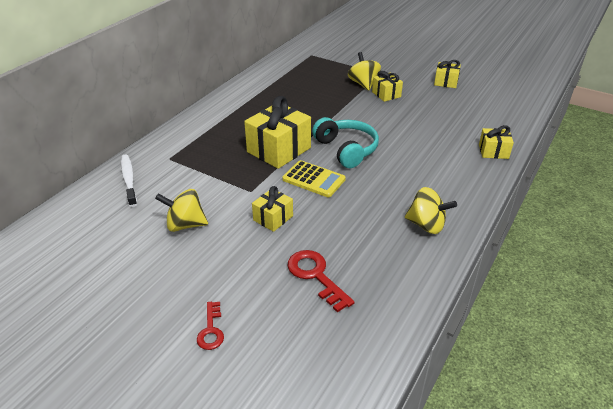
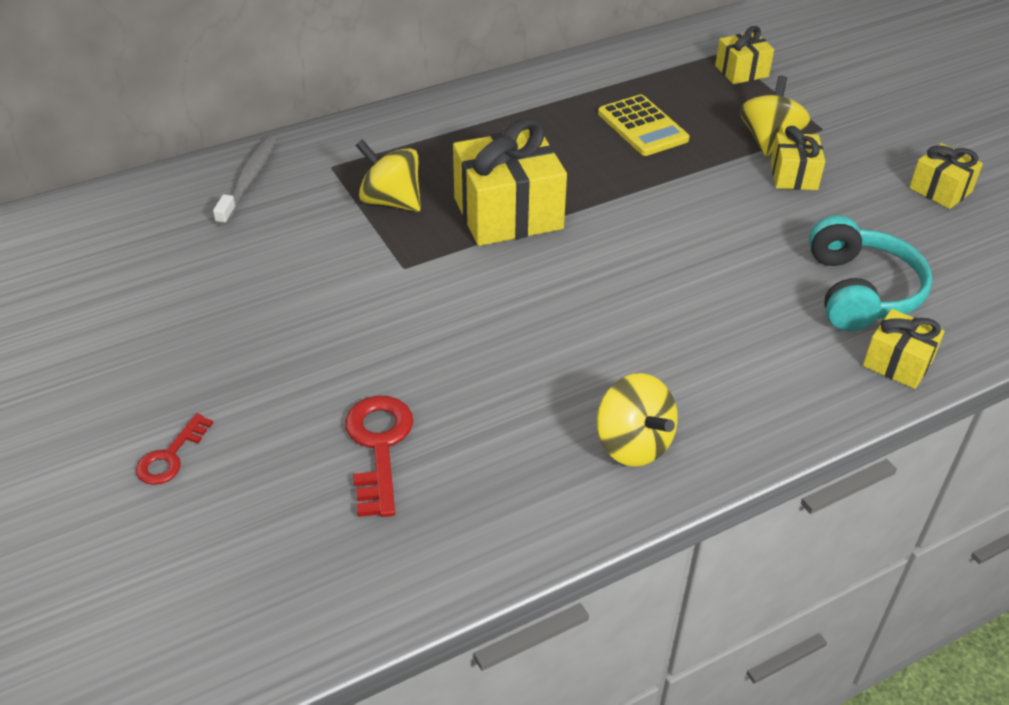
camera: 30 degrees right, 5 degrees up
(129, 180) = (248, 181): white toothbrush -> grey toothbrush
(185, 225) = (266, 283): yellow spinning top -> yellow spinning top (391, 201)
(273, 218) = (398, 326): yellow gift -> yellow gift (741, 71)
(313, 179) = (518, 287): yellow calculator -> yellow calculator (642, 126)
(346, 149) = (621, 255): turquoise headphones -> turquoise headphones (860, 291)

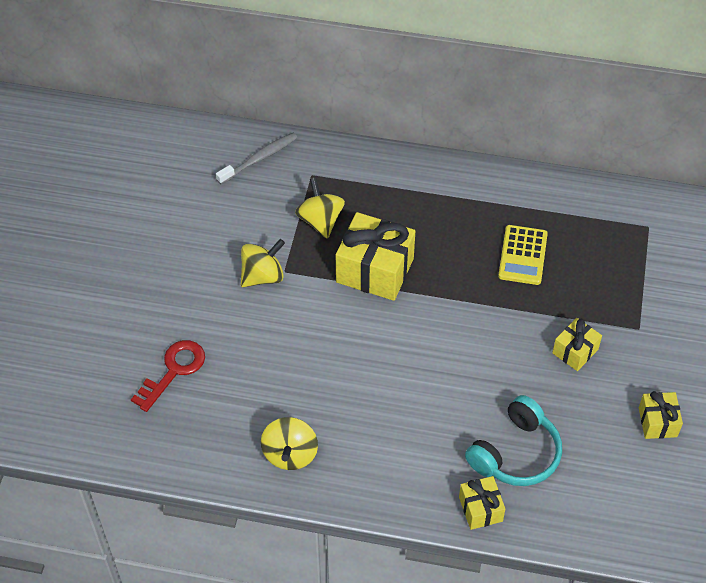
camera: 40 degrees right, 10 degrees up
(170, 456) = (82, 312): red key -> none
(741, 71) = (641, 250): yellow gift -> none
(769, 140) = (592, 315): yellow spinning top -> yellow spinning top (263, 276)

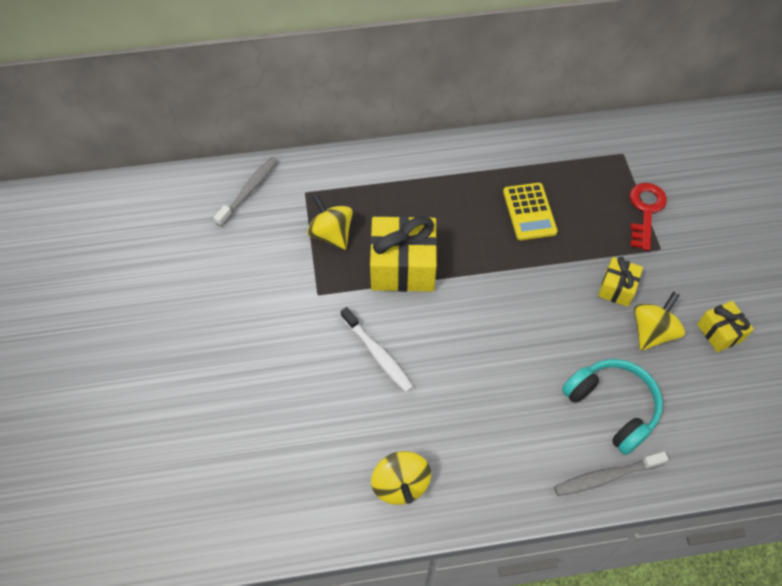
camera: 20 degrees left, 5 degrees up
(173, 371) = (247, 434): red key -> red key (645, 211)
(263, 276) = (298, 306): yellow spinning top -> yellow spinning top (652, 332)
(317, 339) = (377, 353): none -> white toothbrush
(480, 509) = (606, 476): yellow gift -> grey toothbrush
(516, 453) = (612, 407): turquoise headphones -> turquoise headphones turned 60 degrees counterclockwise

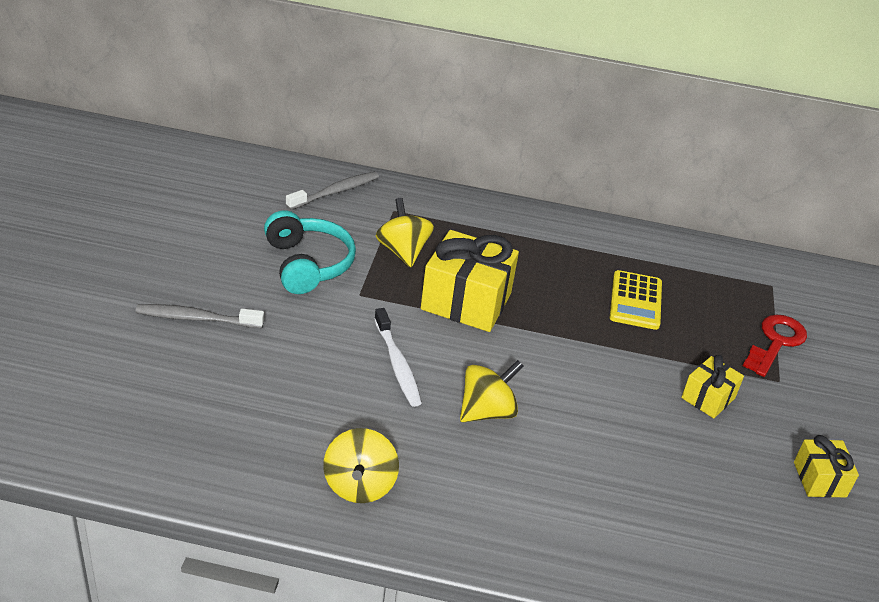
camera: 15 degrees right, 20 degrees down
(606, 476) = (610, 565): grey toothbrush -> grey toothbrush (197, 318)
(612, 407) = (649, 503): turquoise headphones -> turquoise headphones (308, 264)
(652, 332) = (733, 451): yellow spinning top -> yellow spinning top (487, 411)

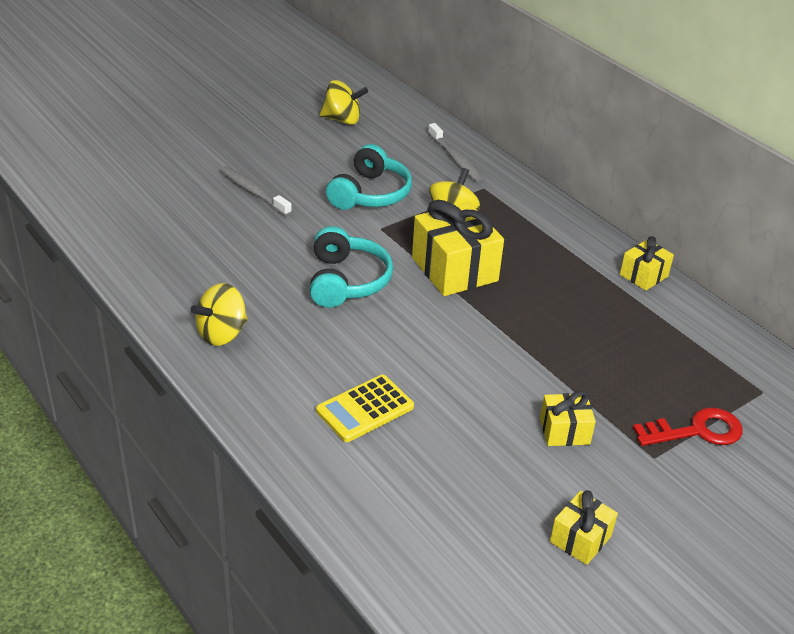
camera: 45 degrees right, 0 degrees up
(335, 192) = (455, 158): grey toothbrush -> grey toothbrush turned 60 degrees clockwise
(397, 364) = (346, 281): white toothbrush -> turquoise headphones
(487, 411) = (368, 341): yellow spinning top -> yellow spinning top (342, 120)
(598, 231) = (644, 275): none -> yellow gift
(635, 301) = (602, 337): yellow calculator -> yellow calculator (365, 409)

